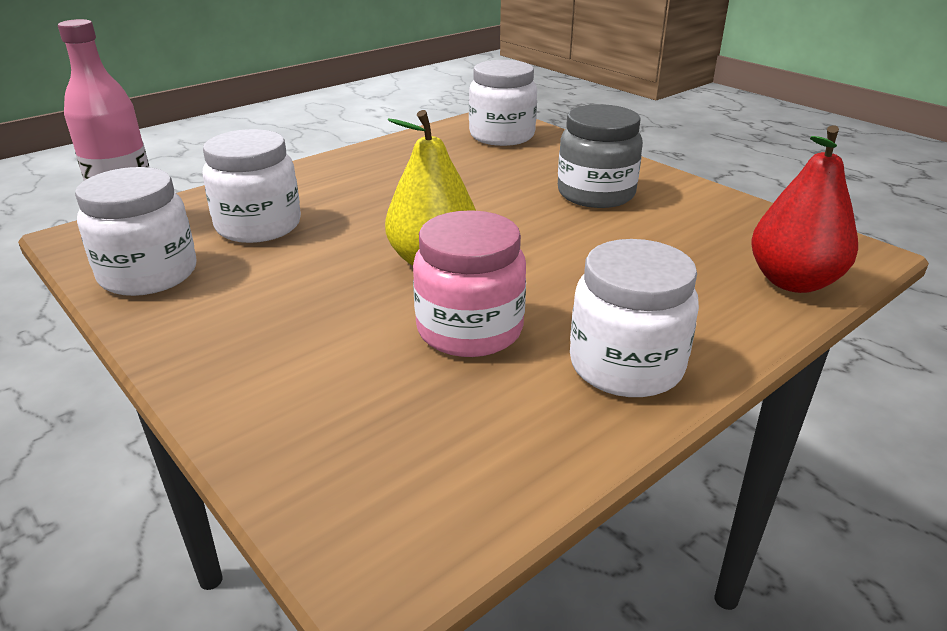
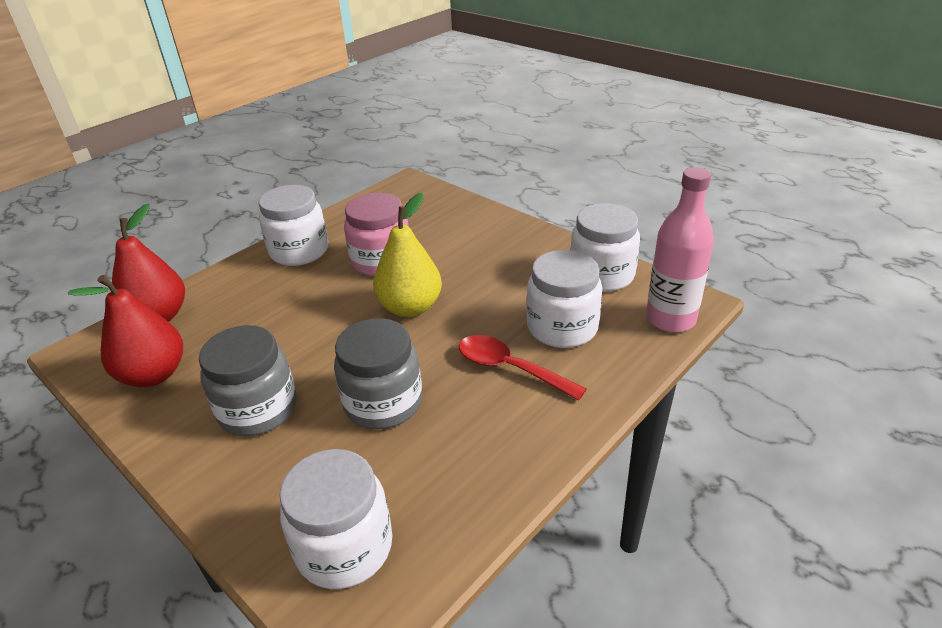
camera: 175 degrees right, 5 degrees up
(340, 201) = (510, 368): none -> red spoon
(473, 189) = (383, 403): none -> grey jar
(733, 225) = (154, 375): none -> red pear

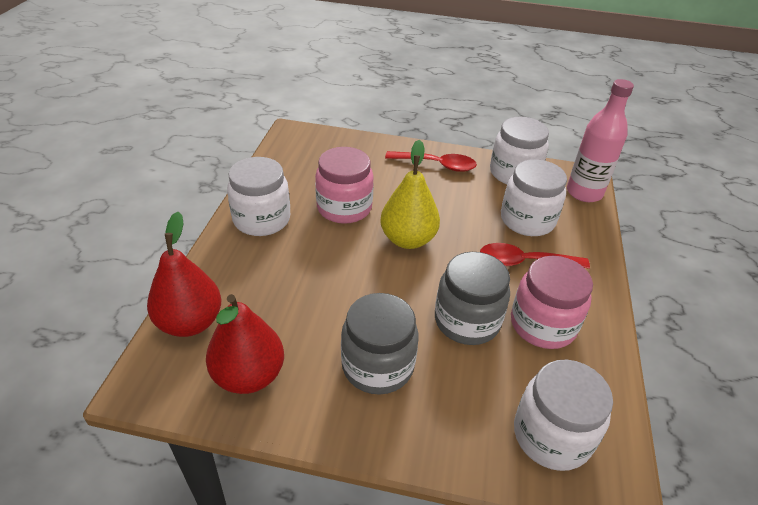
camera: 35 degrees left, 5 degrees up
(458, 438) = (542, 325): none -> pink jar
(519, 245) = (436, 165): none -> red spoon

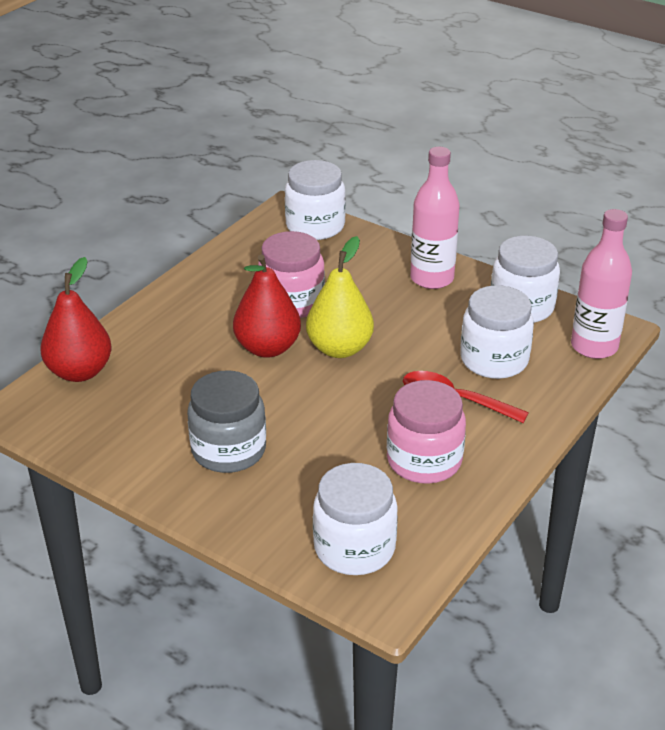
camera: 25 degrees right, 5 degrees down
(249, 375) = (108, 427): red pear -> red pear (267, 348)
(262, 219) = (198, 295): white jar -> white jar (315, 226)
(436, 165) = (432, 278): red spoon -> pink bottle
(467, 321) = (345, 437): grey jar -> none

